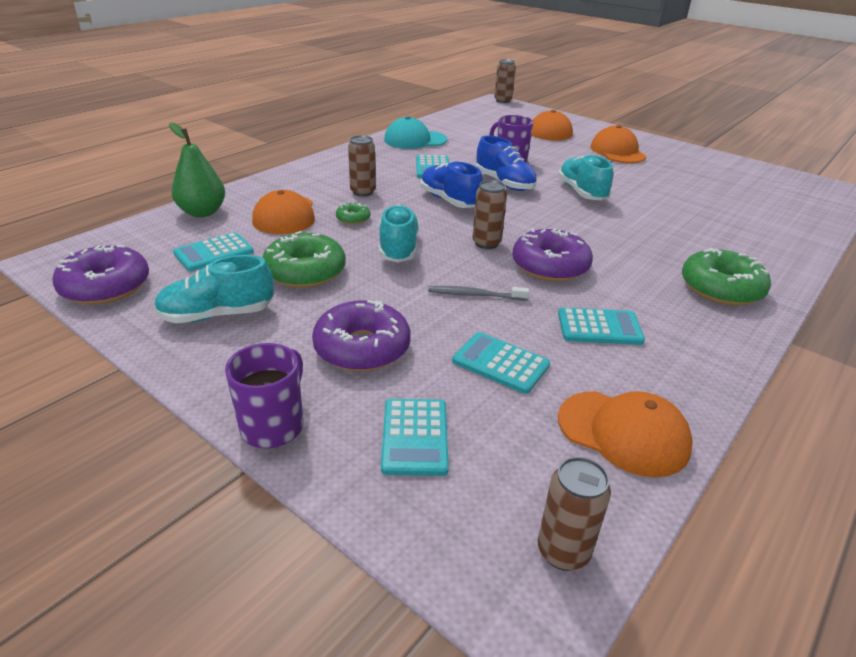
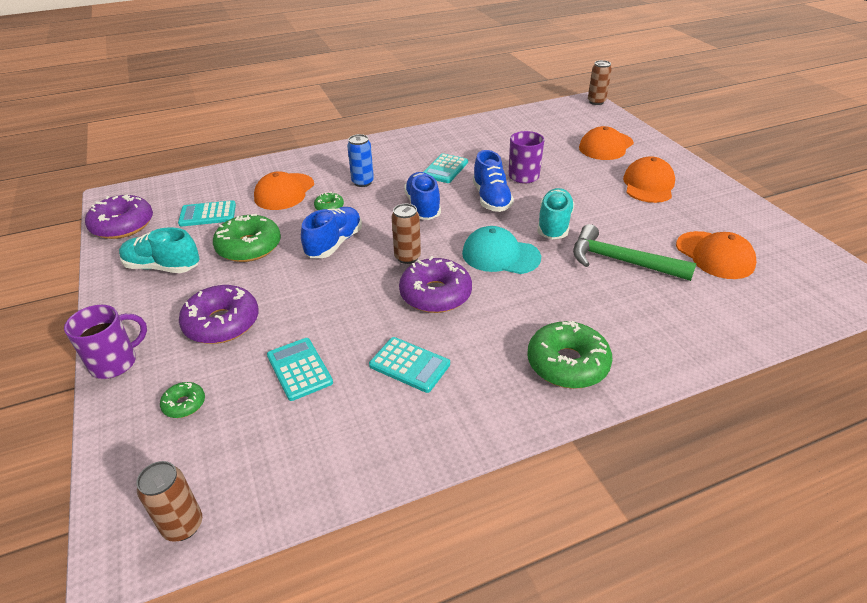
camera: 30 degrees right, 5 degrees up
(202, 212) = (233, 176): green pear -> none
(363, 192) = (362, 182): brown can -> blue can
(398, 248) = (334, 243): turquoise shoe -> blue shoe
(415, 140) = (461, 135): turquoise cap -> turquoise cap (500, 255)
(415, 437) = (184, 404): turquoise calculator -> green donut
(474, 295) = (345, 303): grey toothbrush -> none
(623, 433) = (322, 460): orange cap -> orange cap (714, 255)
(666, 207) = (621, 261): none -> green hammer

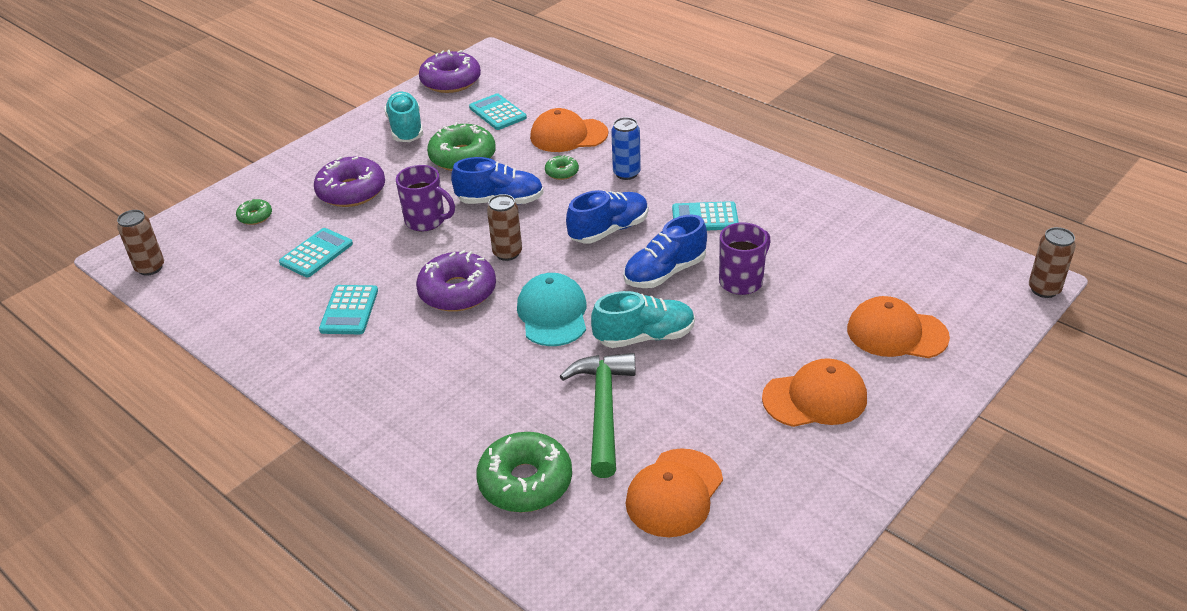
camera: 65 degrees right, 0 degrees up
(115, 363) = (283, 166): purple mug -> purple mug (426, 221)
(567, 364) = (398, 409): green donut -> green donut (525, 482)

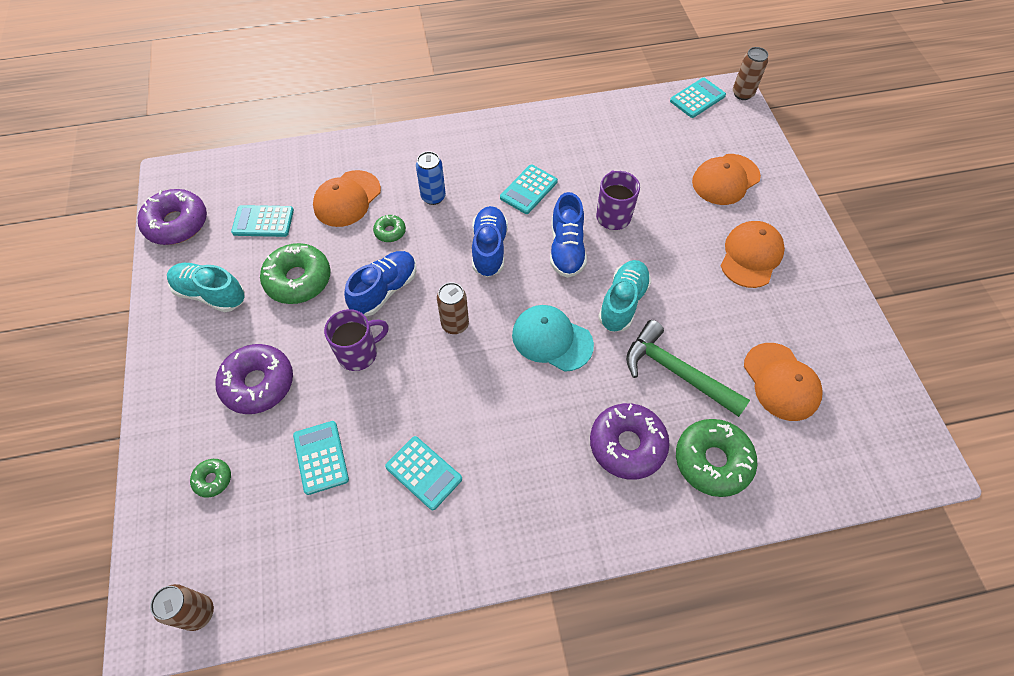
camera: 55 degrees left, 20 degrees up
(457, 291) = (471, 383): purple donut -> purple donut (627, 445)
(984, 261) = (697, 98): none -> turquoise calculator

